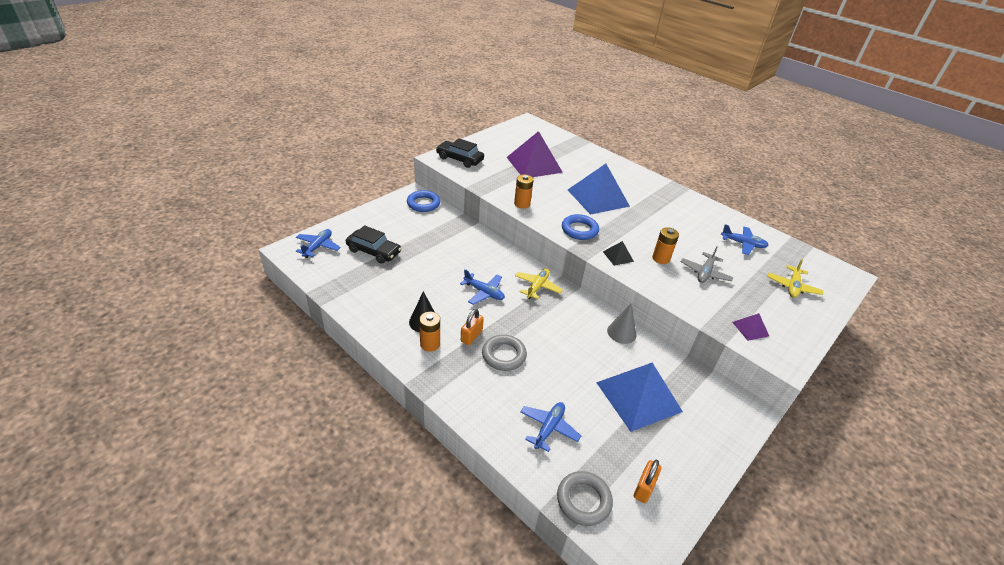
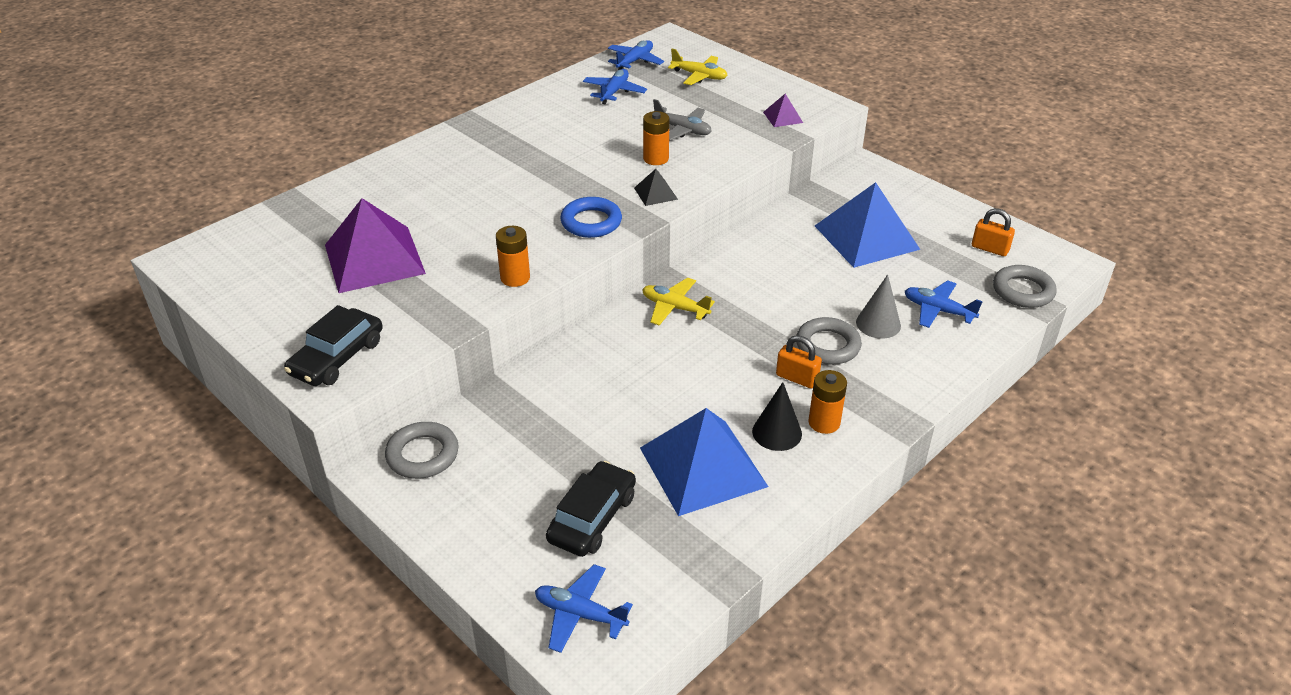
camera: 85 degrees left, 0 degrees up
(423, 204) = (422, 455): blue ring -> grey ring
(484, 292) = (696, 365): blue plane -> blue plane (635, 61)
(598, 198) = (495, 196): blue pyramid -> blue pyramid (702, 466)
(621, 332) = (759, 238): grey cone -> grey cone (878, 324)

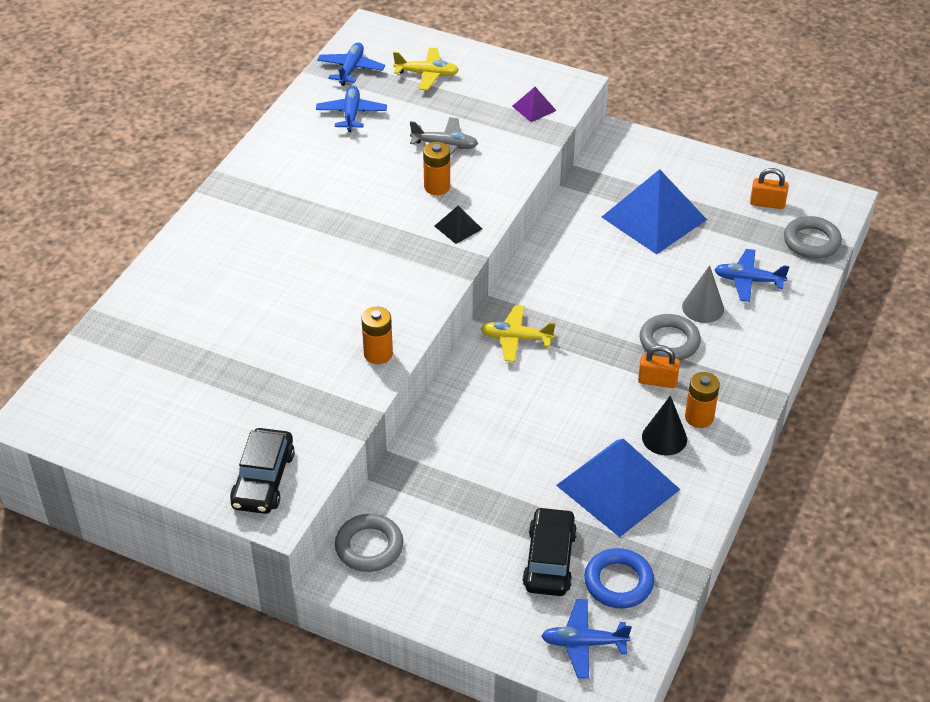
camera: 20 degrees left, 5 degrees up
(374, 258) = (229, 368): purple pyramid -> none
(591, 222) = (415, 275): blue ring -> blue ring (618, 582)

